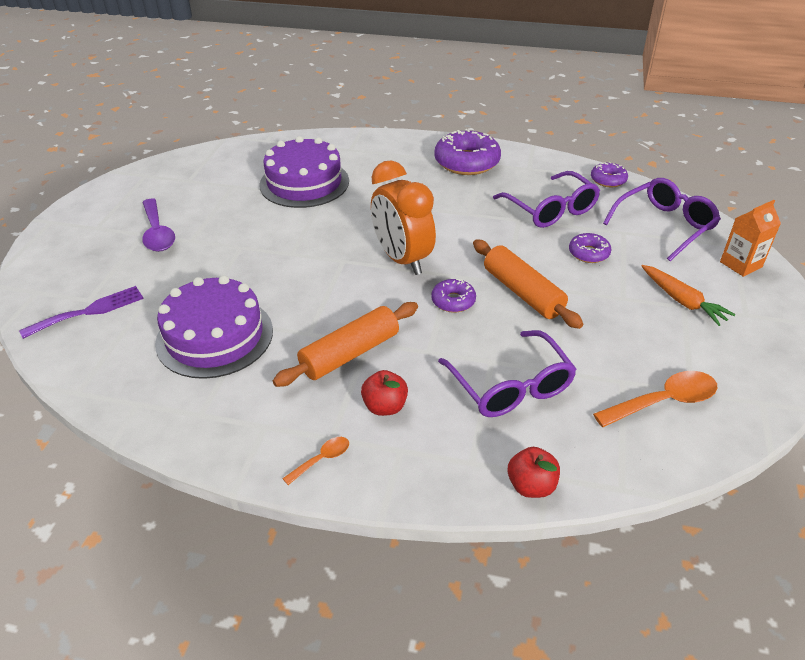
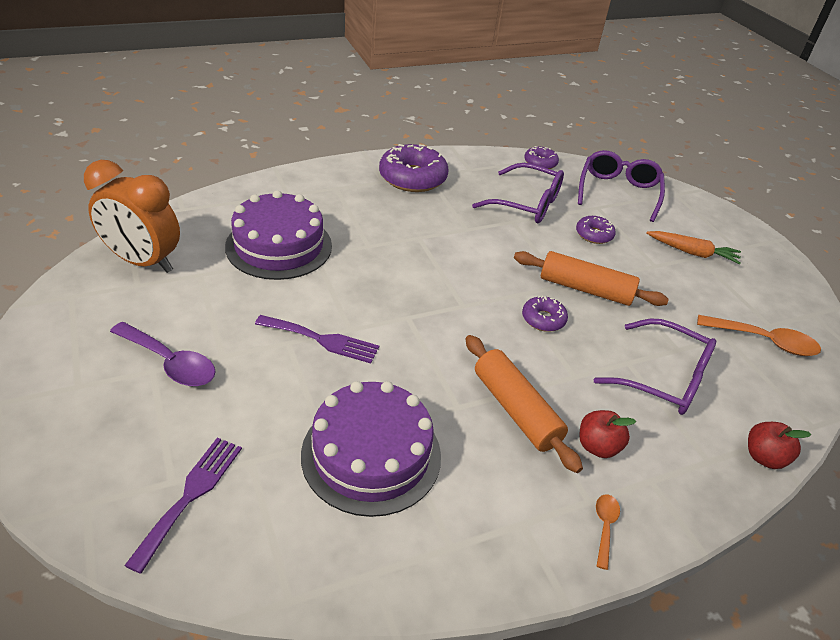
camera: 40 degrees left, 0 degrees up
(264, 253) = (322, 340): none -> purple fork
(350, 354) = (516, 410): orange rolling pin -> orange rolling pin turned 45 degrees counterclockwise
(402, 259) = (460, 295): orange clock -> orange clock (143, 262)
(664, 401) = (764, 341): orange spoon -> orange spoon turned 75 degrees clockwise
(741, 264) = (695, 208): orange carton -> none

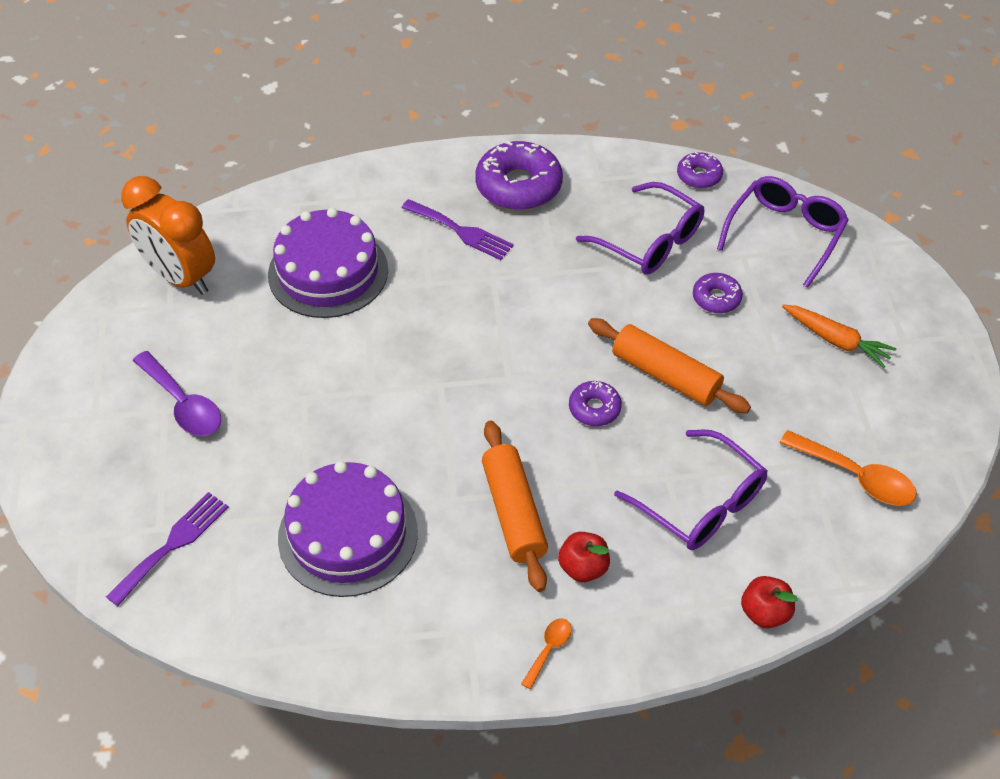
camera: 20 degrees right, 10 degrees up
(322, 340) = (339, 399): purple fork -> purple fork (461, 231)

